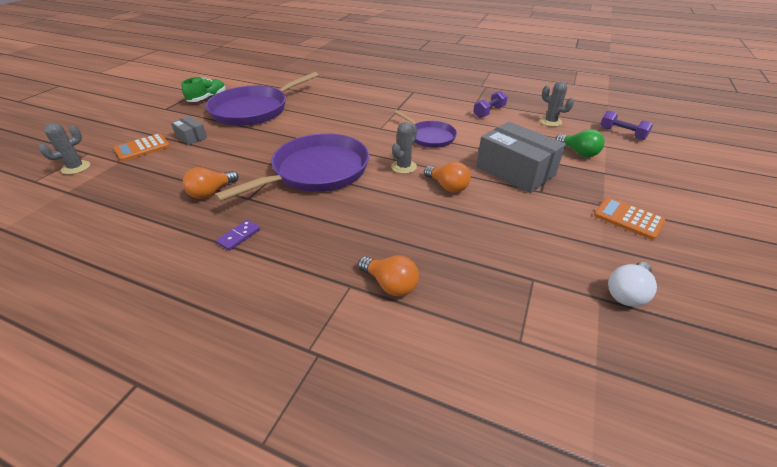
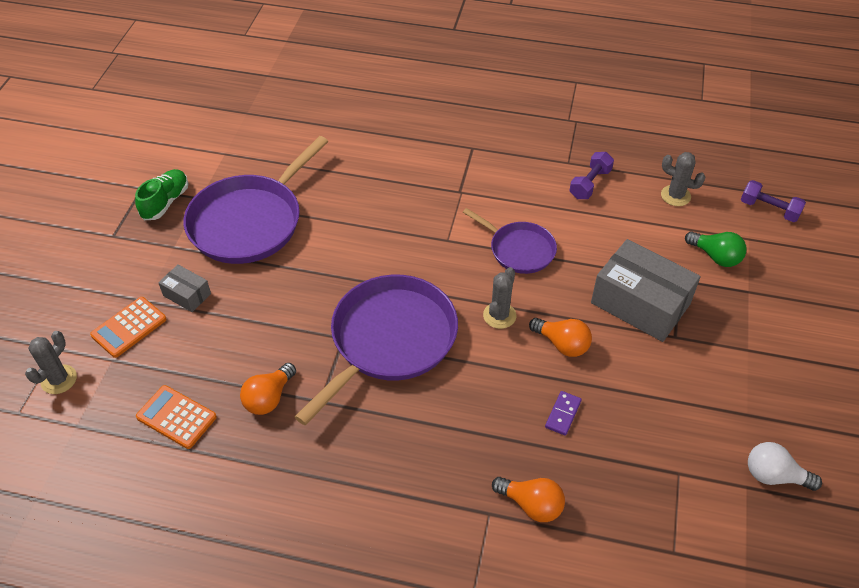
camera: 10 degrees left, 10 degrees up
(239, 236) = (337, 464): purple domino -> purple domino (563, 414)
(627, 293) = (774, 476): white light bulb -> white light bulb turned 75 degrees clockwise
(628, 218) = (776, 367): orange calculator -> orange calculator (176, 417)

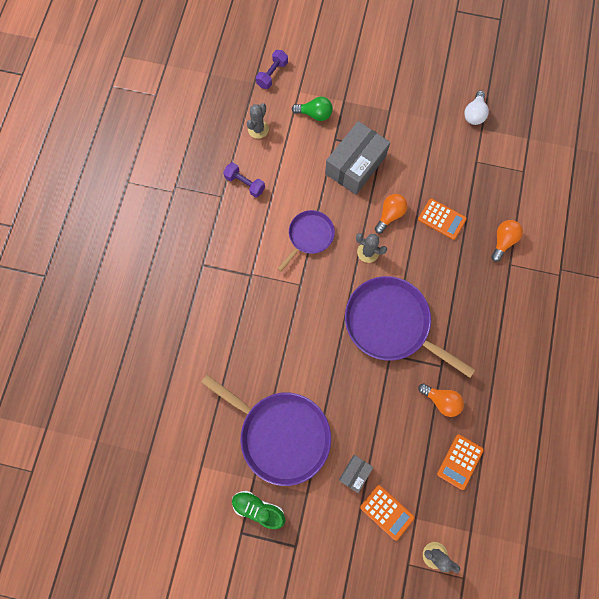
camera: 90 degrees left, 25 degrees up
(563, 414) = (442, 219): purple domino -> orange calculator
(715, 256) = (315, 114): green light bulb -> green light bulb turned 60 degrees clockwise

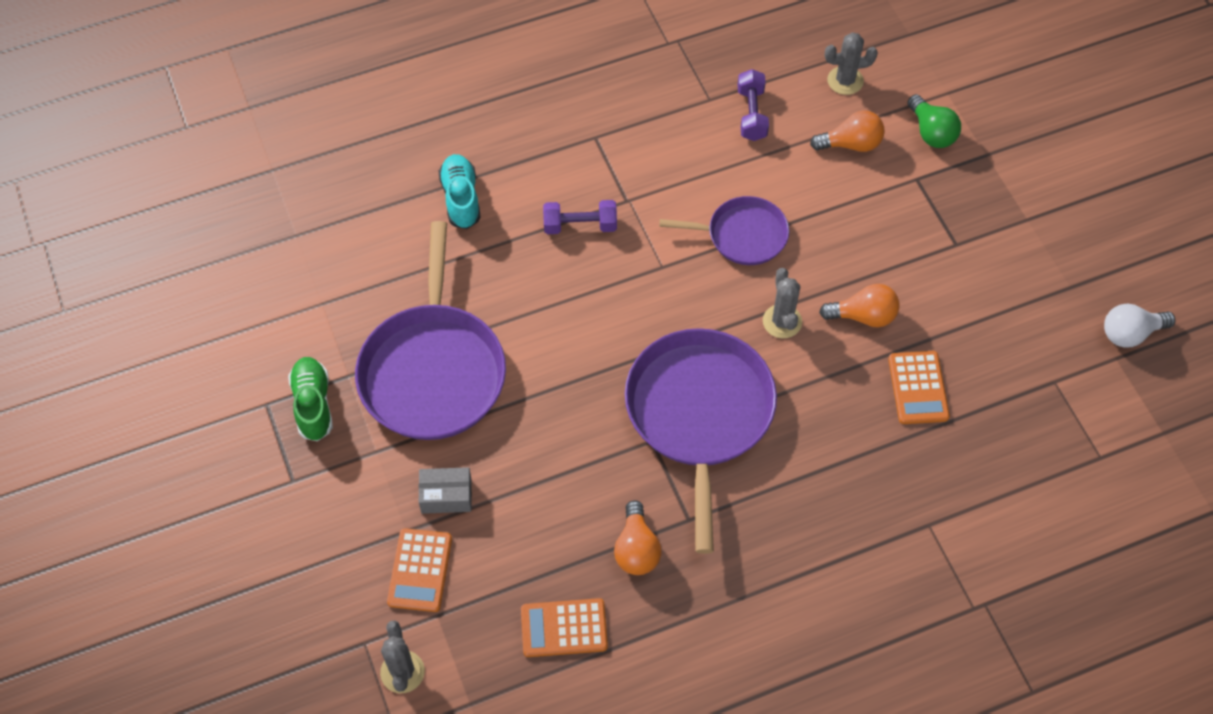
camera: 55 degrees right, 15 degrees down
(189, 354) = (461, 198): none -> turquoise shoe
(272, 74) = (942, 47): purple dumbbell -> purple dumbbell (580, 225)
(355, 165) = (901, 227): grey box -> none
(503, 241) = (957, 493): orange light bulb -> orange light bulb (851, 144)

